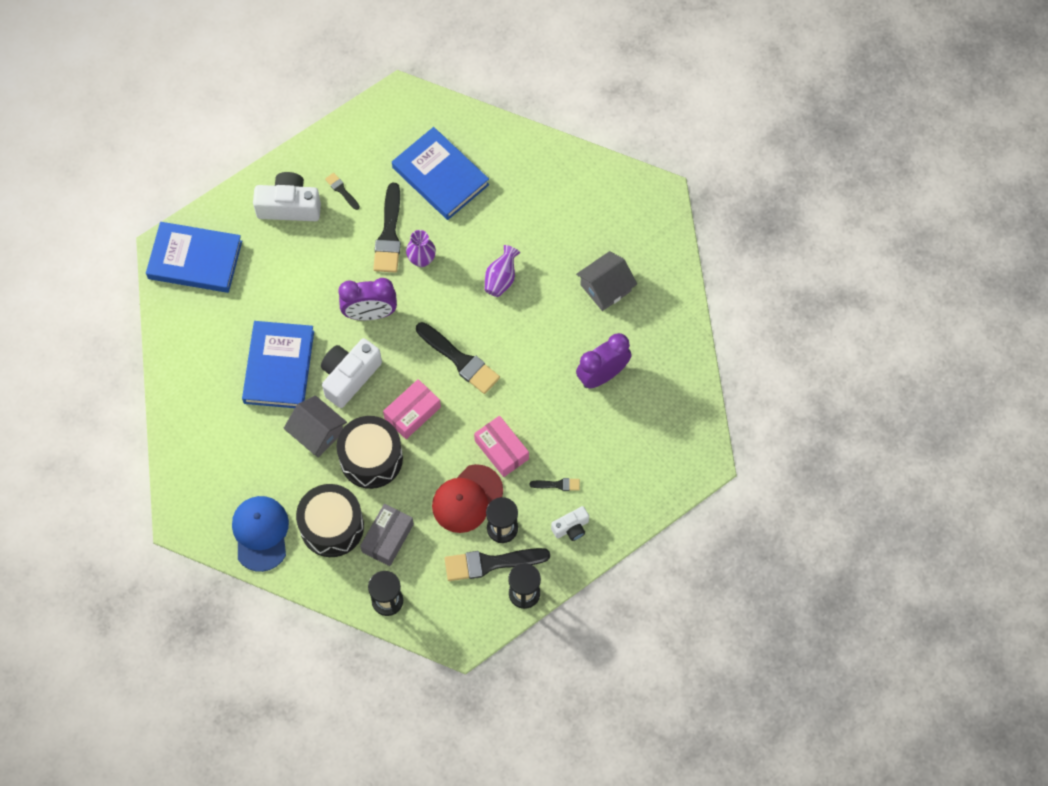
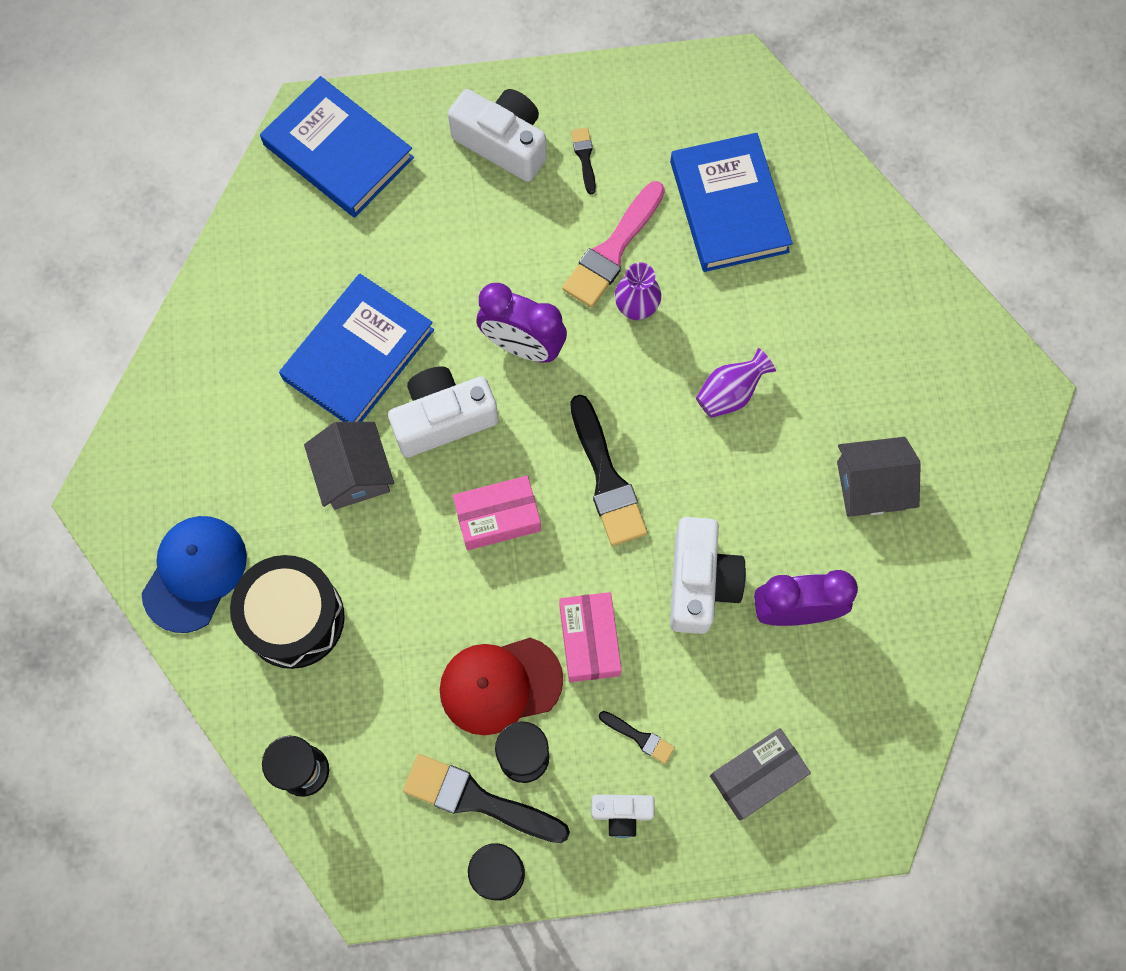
camera: 30 degrees right, 5 degrees up
(371, 458) = (404, 551): black drum -> none
(387, 538) = (358, 679): grey box -> grey box (757, 776)
(389, 234) = (613, 250): black brush -> pink brush
(543, 388) = (700, 582): none -> white camera

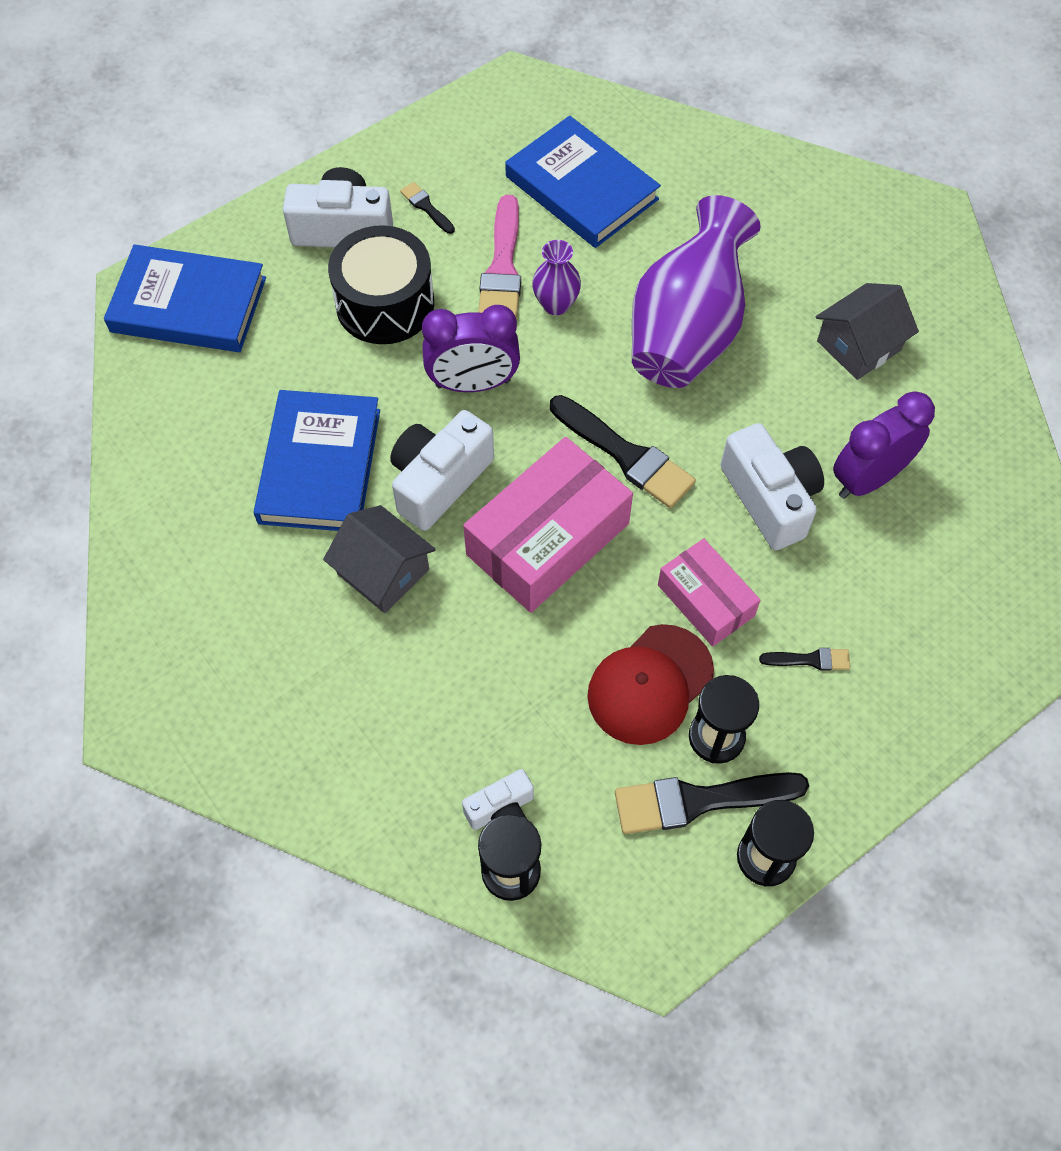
camera: 30 degrees left, 10 degrees down
(195, 573) = (278, 746): blue cap -> none
(294, 618) = (408, 733): black drum -> black drum (385, 304)
(498, 517) = (548, 539): pink box -> pink box, size x1.68
(621, 813) = (841, 736): white camera -> white camera (501, 810)
(730, 393) = (686, 332): purple vase -> purple vase, size x2.23
(757, 776) = (936, 634): grey box -> none

